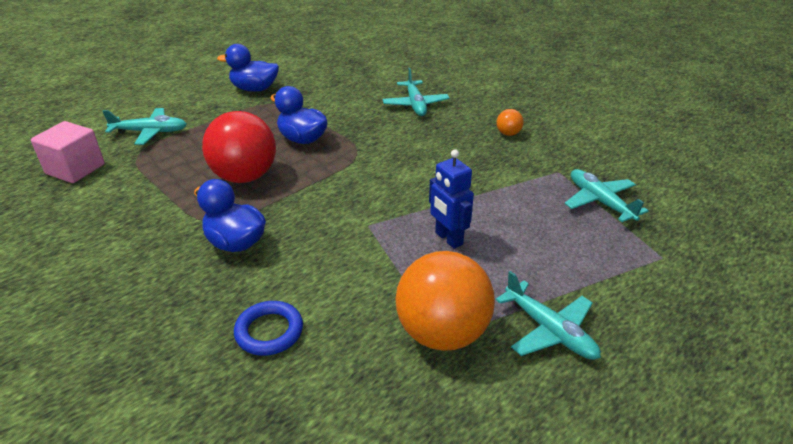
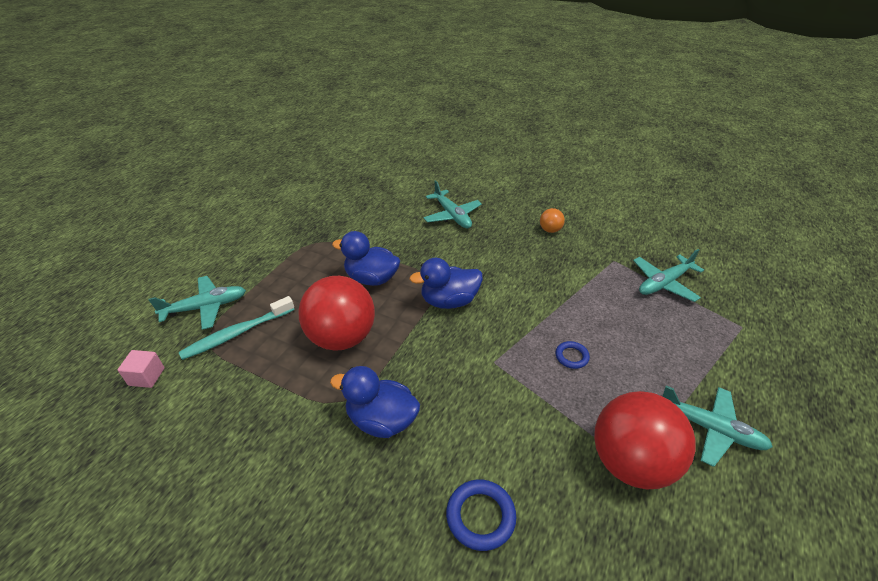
camera: 20 degrees left, 5 degrees up
(75, 169) = (147, 376): pink cube -> pink cube, size x0.56
(162, 155) = (237, 333): none -> turquoise toothbrush
(254, 89) = (286, 229): blue duck -> blue duck (449, 301)
(442, 333) = (631, 462): orange ball -> red ball
(448, 239) = (571, 356): blue robot -> blue ring
(600, 202) = (664, 283): turquoise plane -> turquoise plane turned 75 degrees counterclockwise

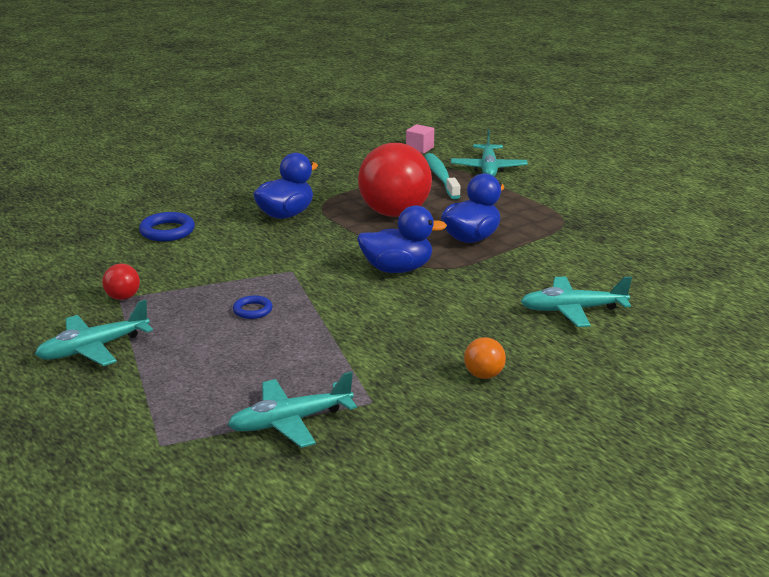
camera: 115 degrees right, 15 degrees down
(449, 301) = (397, 269): blue duck -> blue duck turned 75 degrees clockwise
(631, 462) = (123, 297): red ball -> red ball, size x0.42
(664, 283) = (290, 422): turquoise plane -> turquoise plane turned 105 degrees counterclockwise

